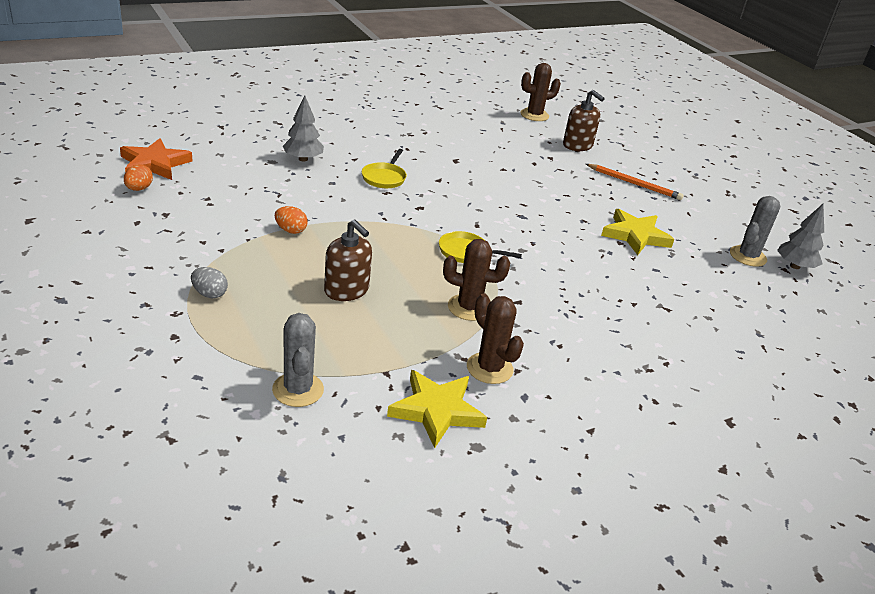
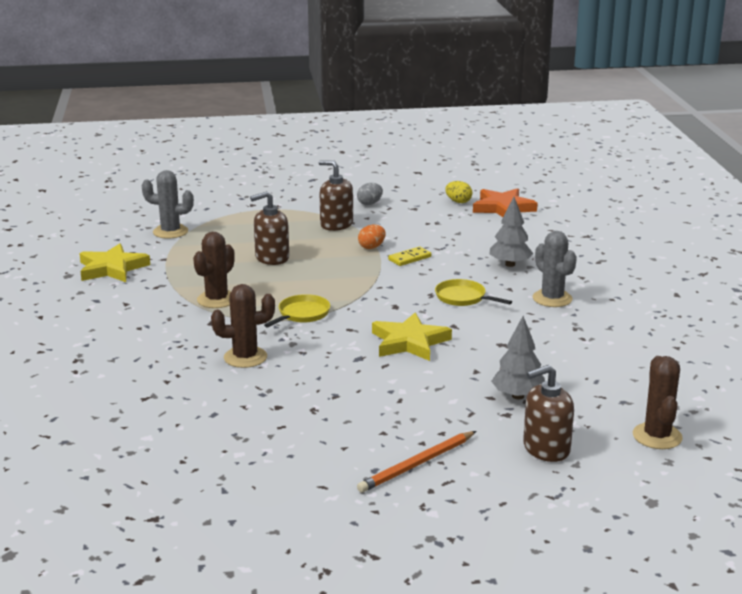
camera: 115 degrees right, 10 degrees down
(139, 189) = (458, 201): orange egg -> yellow egg
(209, 294) = (294, 216): grey egg -> grey egg (369, 203)
(231, 259) = (336, 224): none -> brown soap dispenser
(310, 207) = (409, 258): none -> yellow domino
(489, 368) = (137, 293): brown cactus -> brown cactus (245, 357)
(635, 236) = (286, 422): yellow star -> yellow star (409, 342)
(747, 256) = (199, 497): grey cactus -> grey cactus (552, 299)
(794, 266) = (154, 531): grey tree -> grey tree (518, 396)

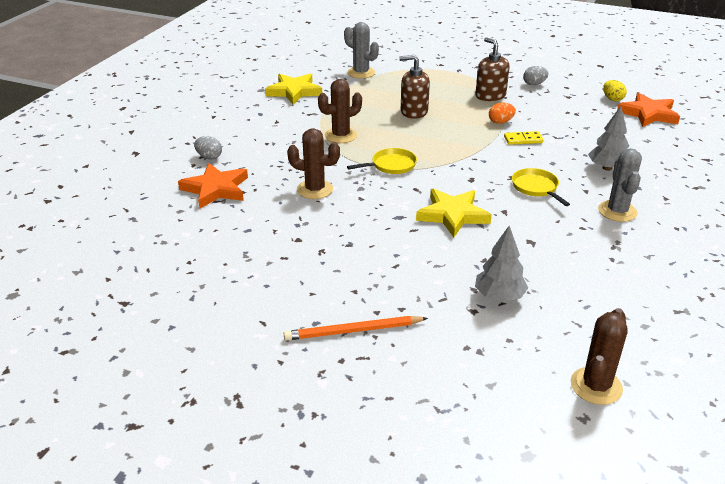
camera: 30 degrees right, 10 degrees up
(86, 358) = (209, 157): none -> grey egg
(132, 387) = (216, 189): none -> orange star
(546, 448) = (477, 358): brown soap dispenser -> none

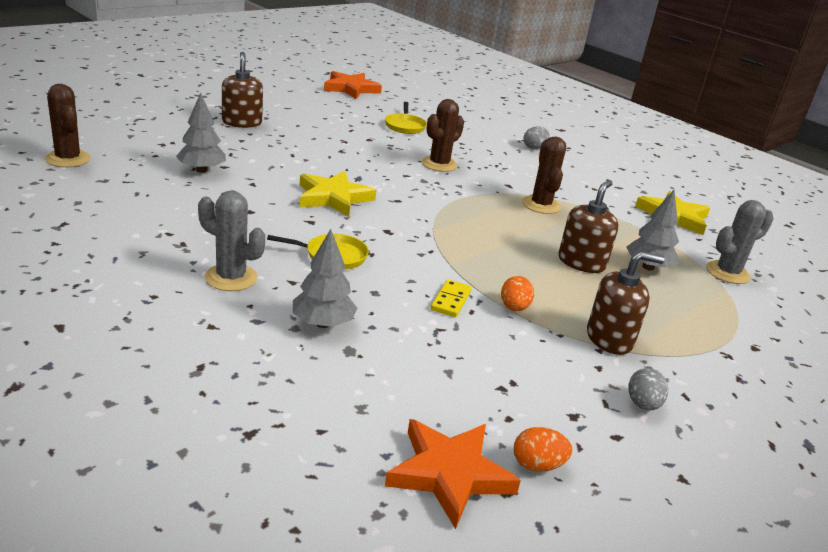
camera: 110 degrees right, 5 degrees down
(216, 189) = (474, 136): orange star -> orange star (351, 89)
(353, 331) = (242, 122): orange pencil -> brown soap dispenser
(389, 93) = (648, 267): none -> grey tree
(391, 165) = (454, 205): yellow pan -> yellow pan (405, 126)
(612, 99) = (537, 465): yellow egg -> orange egg

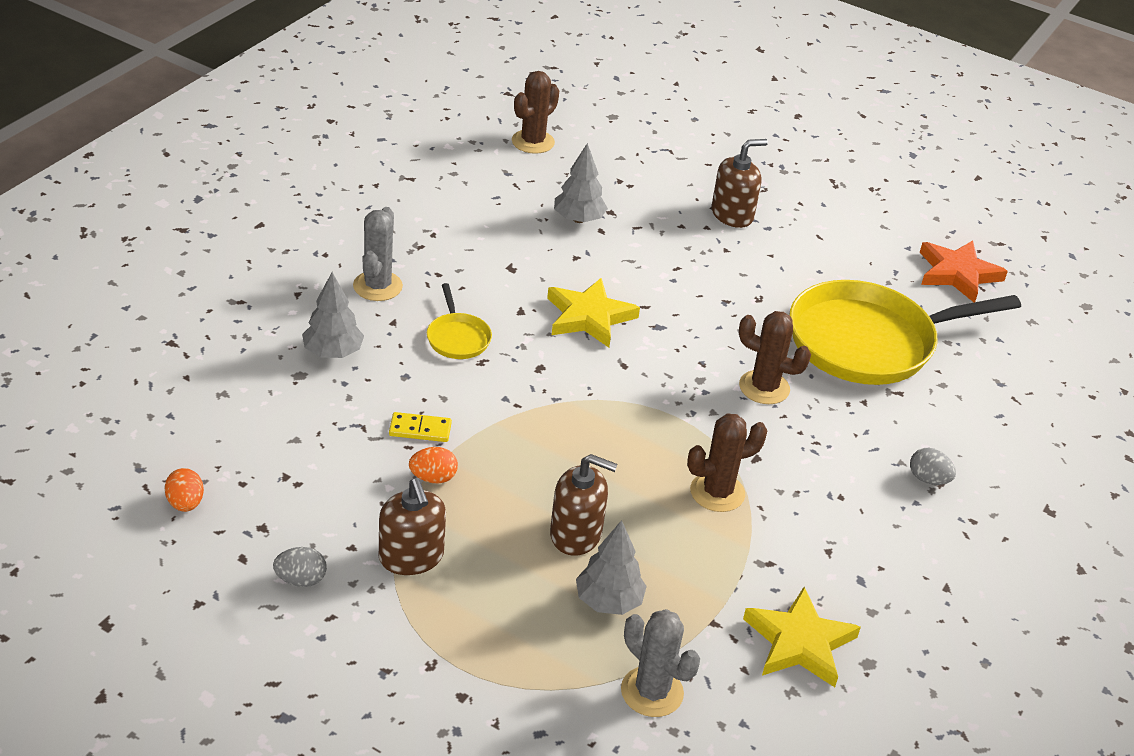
camera: 75 degrees right, 10 degrees up
(405, 126) = (868, 342): yellow pan -> yellow pan, size x2.35
(449, 473) = (159, 452): orange star -> none

